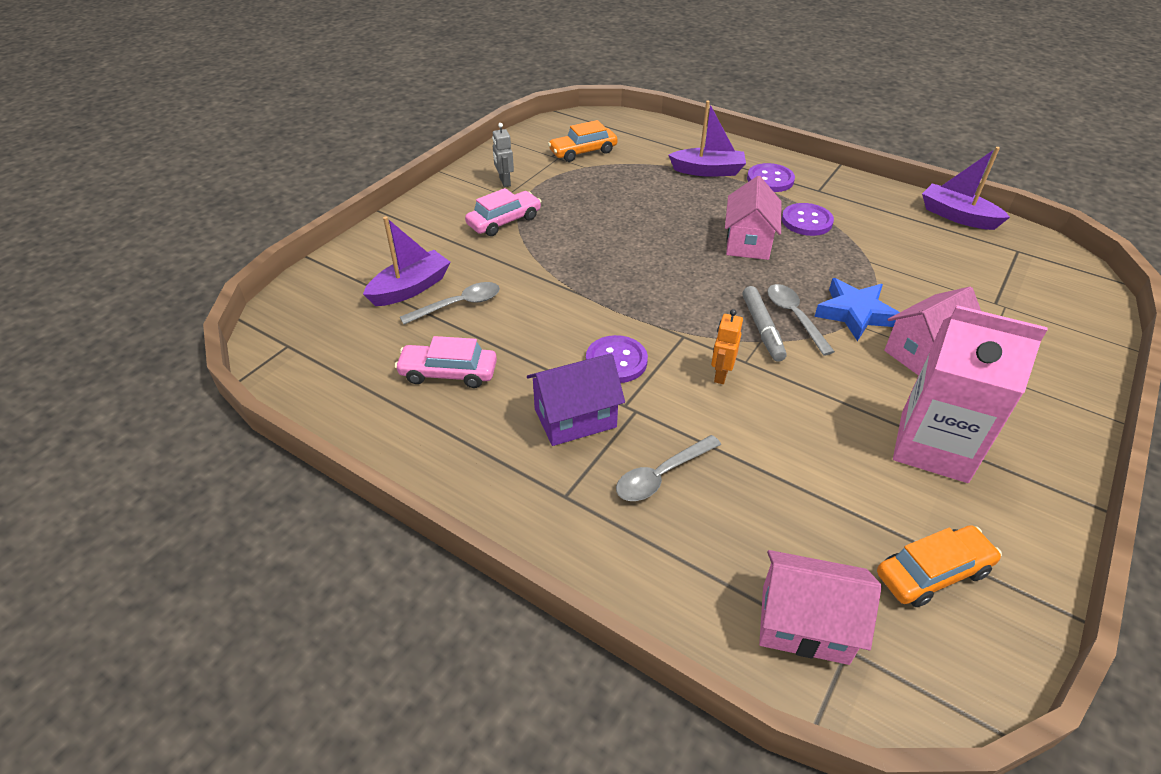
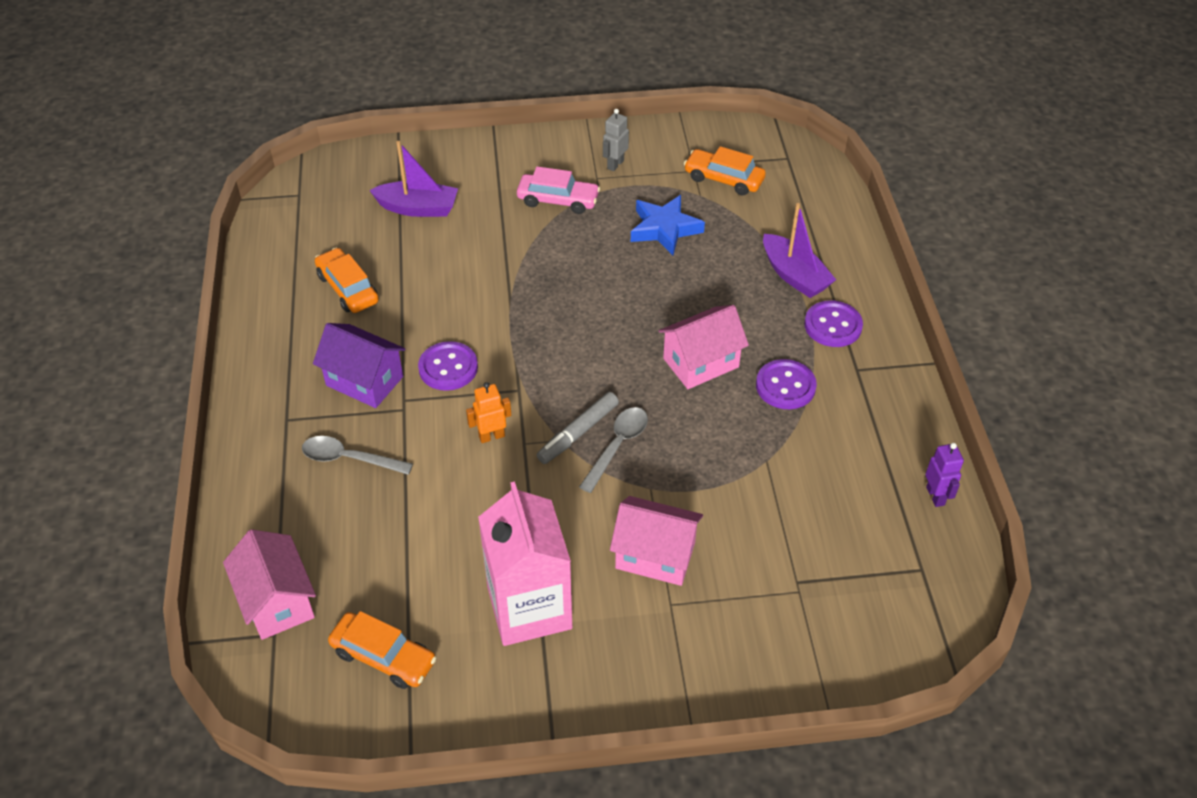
camera: 50 degrees right, 5 degrees up
(448, 373) = (348, 288): pink car -> orange car
(459, 305) = (425, 245): grey spoon -> none
(855, 313) = (666, 484): blue star -> blue star (664, 229)
(957, 216) = (935, 496): purple boat -> purple robot

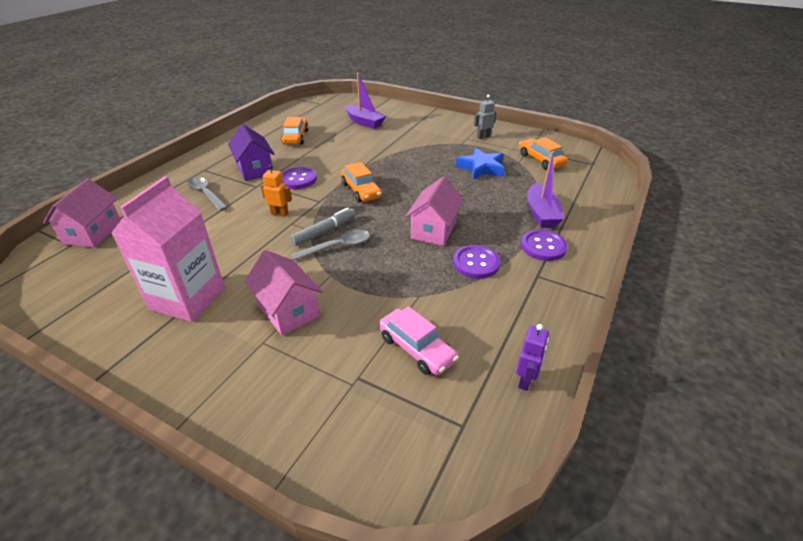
camera: 35 degrees right, 10 degrees down
(384, 657) = (93, 281): orange car -> orange car (361, 190)
(558, 200) = (436, 140): pink car -> pink car (416, 348)
(578, 433) = (324, 231): grey marker -> grey marker turned 150 degrees clockwise
(701, 363) = (434, 230): pink house -> pink house turned 75 degrees counterclockwise

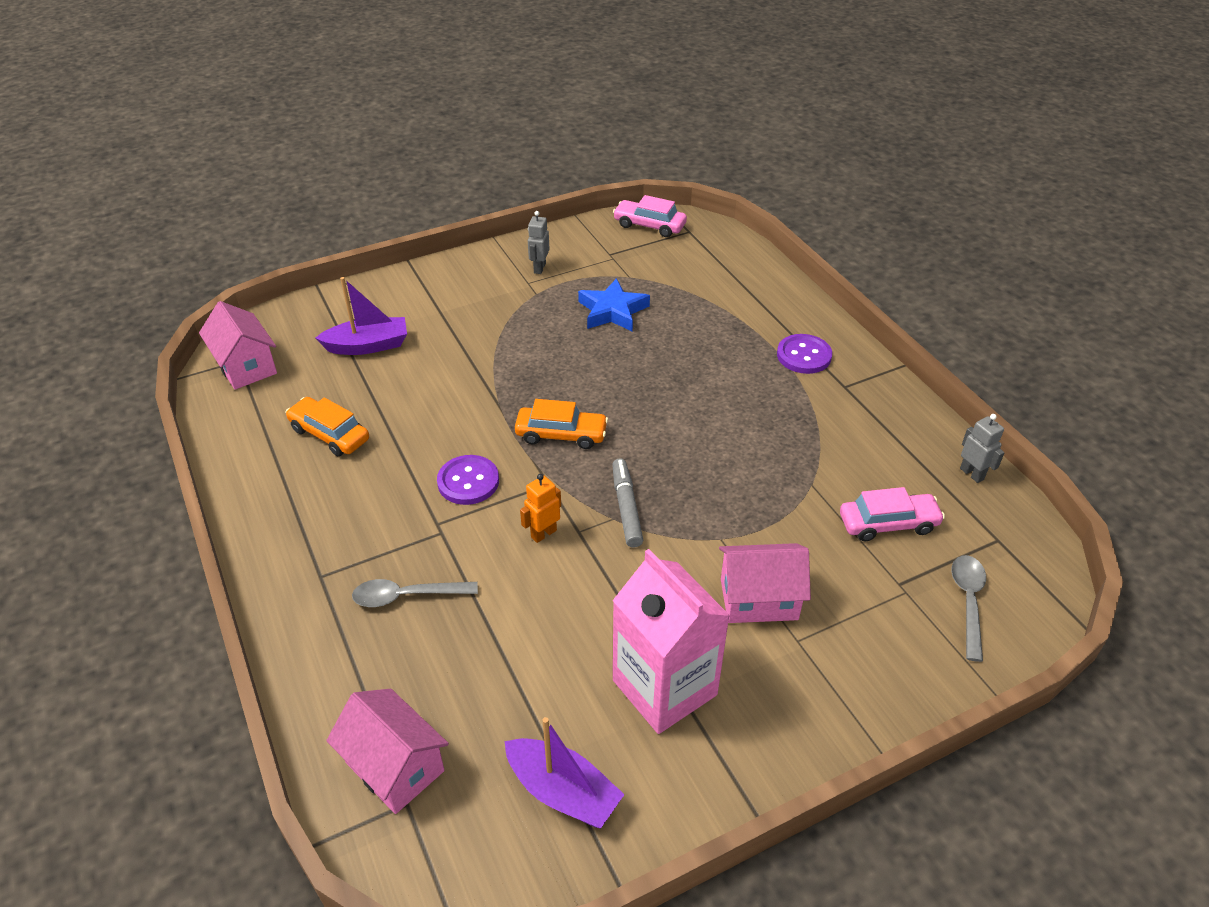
camera: 55 degrees left, 5 degrees up
(255, 169) = (388, 516): purple house -> none
(337, 246) = (670, 509): grey spoon -> grey spoon (968, 602)
(434, 230) = (706, 415): pink house -> pink house (246, 366)
(476, 263) = (792, 416): purple button -> none
(525, 380) = (972, 474): purple robot -> grey robot
(541, 160) = (643, 259): orange car -> none
(541, 214) = (748, 323): purple boat -> purple boat (563, 792)
(574, 151) = (649, 225): none -> pink car

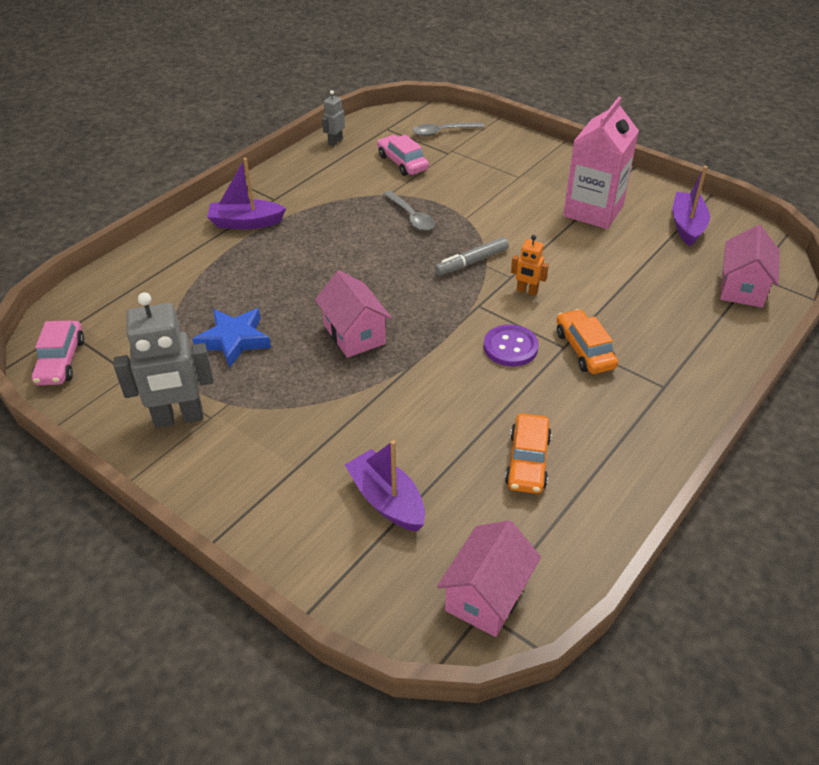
camera: 115 degrees left, 0 degrees up
(406, 596) = (636, 334): grey spoon -> grey spoon (411, 216)
(539, 268) = (179, 418): grey robot -> grey robot, size x2.02
(561, 434) = (421, 316): orange car -> orange car (584, 350)
(759, 599) = (502, 194): pink house -> pink house (354, 334)
(804, 356) = (246, 223): purple button -> purple boat

